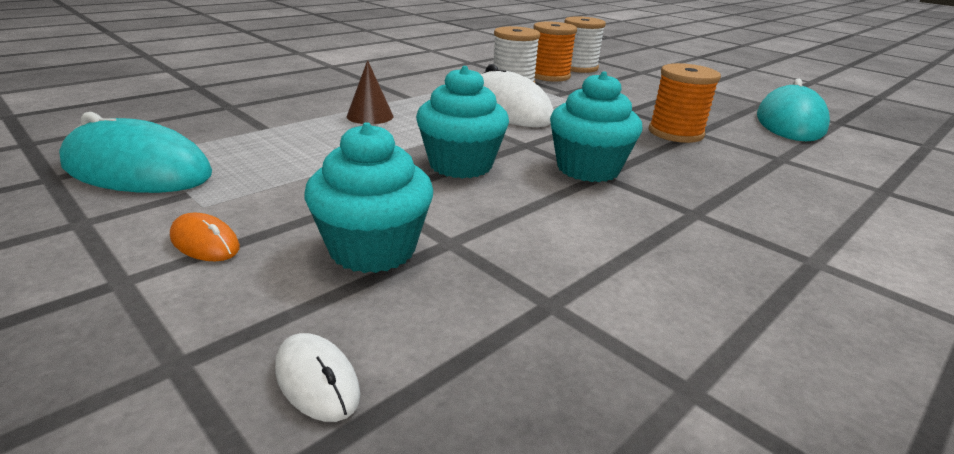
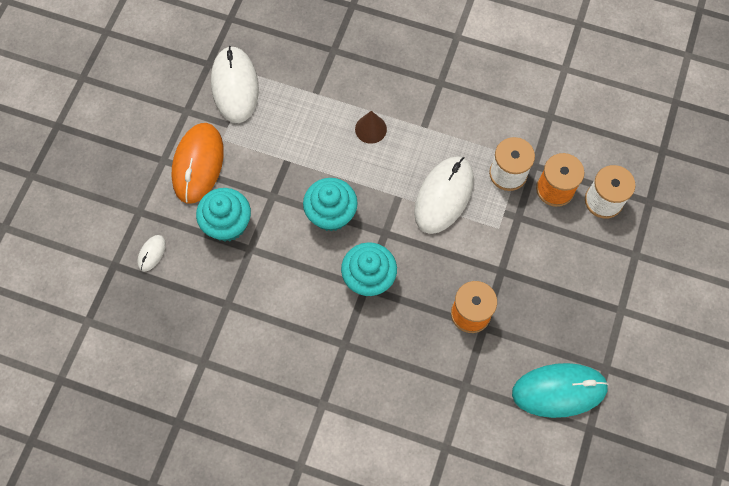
camera: 65 degrees right, 40 degrees up
(137, 169) = (235, 86): turquoise mouse -> white mouse
(205, 242) = (198, 164): orange mouse -> orange mouse, size x2.24

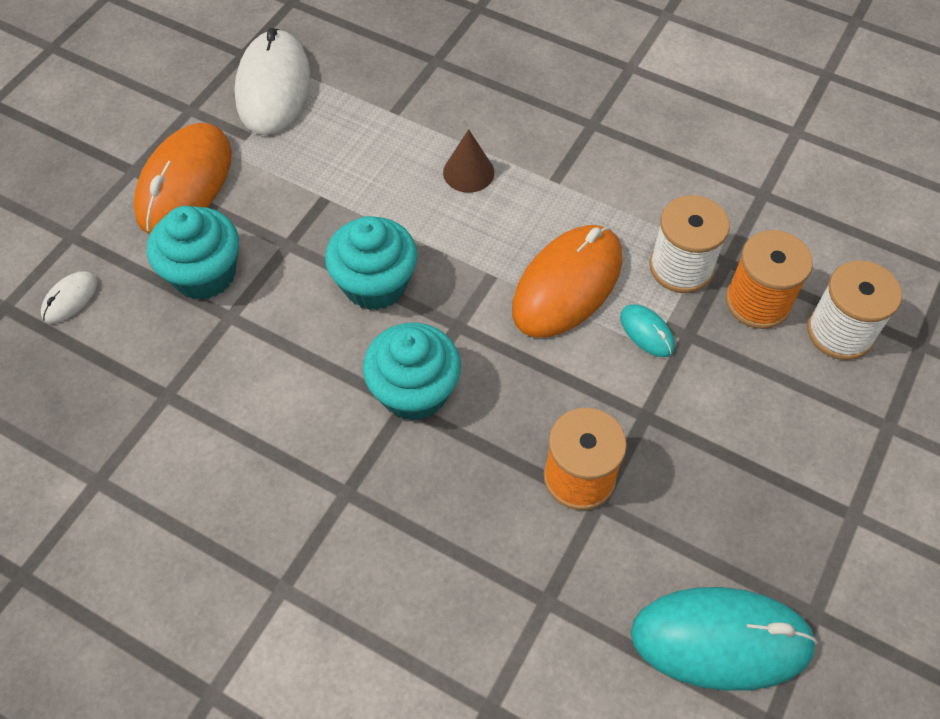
camera: 10 degrees right, 10 degrees down
(443, 196) = (567, 284): white mouse -> orange mouse
(494, 219) = (646, 332): none -> turquoise mouse

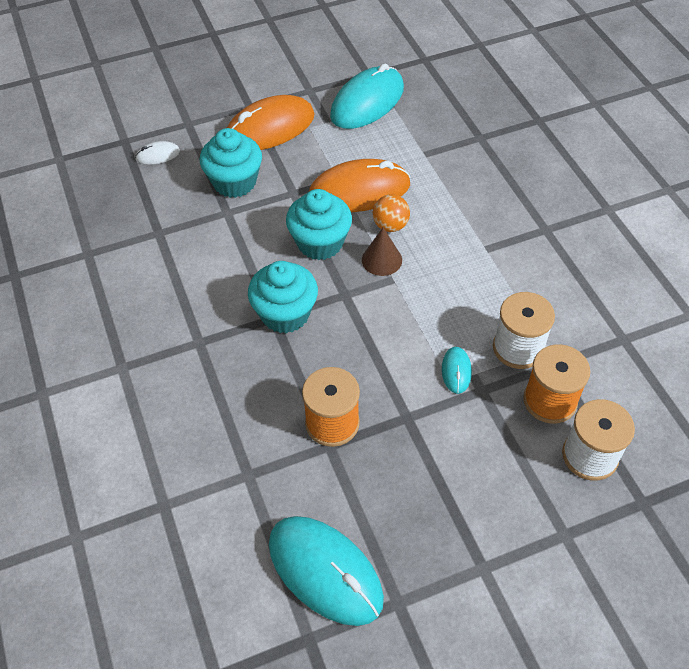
camera: 40 degrees right, 5 degrees down
(273, 87) = (367, 102): white mouse -> turquoise mouse
(434, 216) = (390, 225): none -> orange ball
(468, 172) = (436, 213): brown cone -> brown cone (381, 260)
(567, 284) = (433, 312): orange mouse -> orange mouse (359, 191)

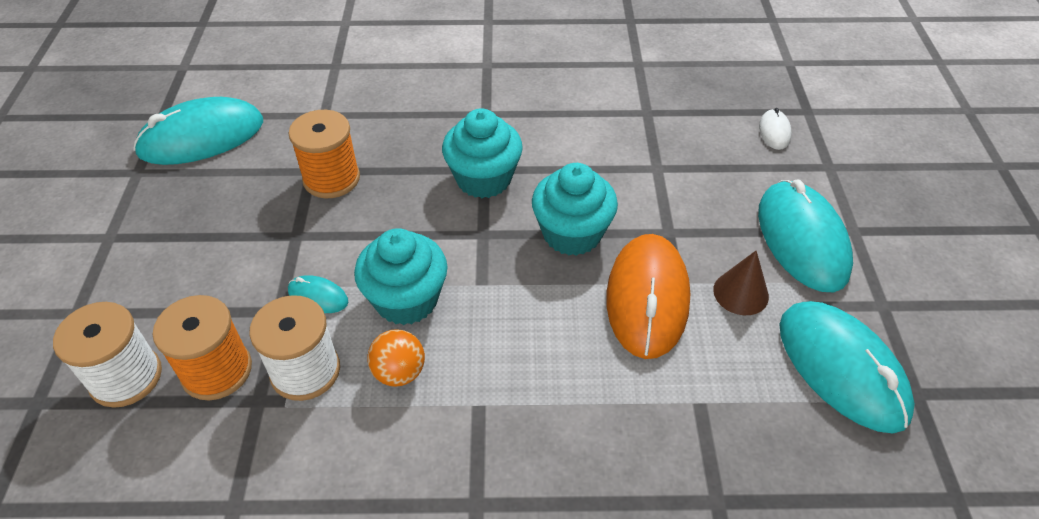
camera: 110 degrees right, 5 degrees down
(234, 182) = (706, 184): turquoise cupcake -> turquoise cupcake (406, 300)
(270, 128) = (802, 239): orange mouse -> turquoise mouse
(381, 260) = (516, 283): brown cone -> brown cone (740, 293)
(390, 225) = (569, 311): orange ball -> orange ball (399, 373)

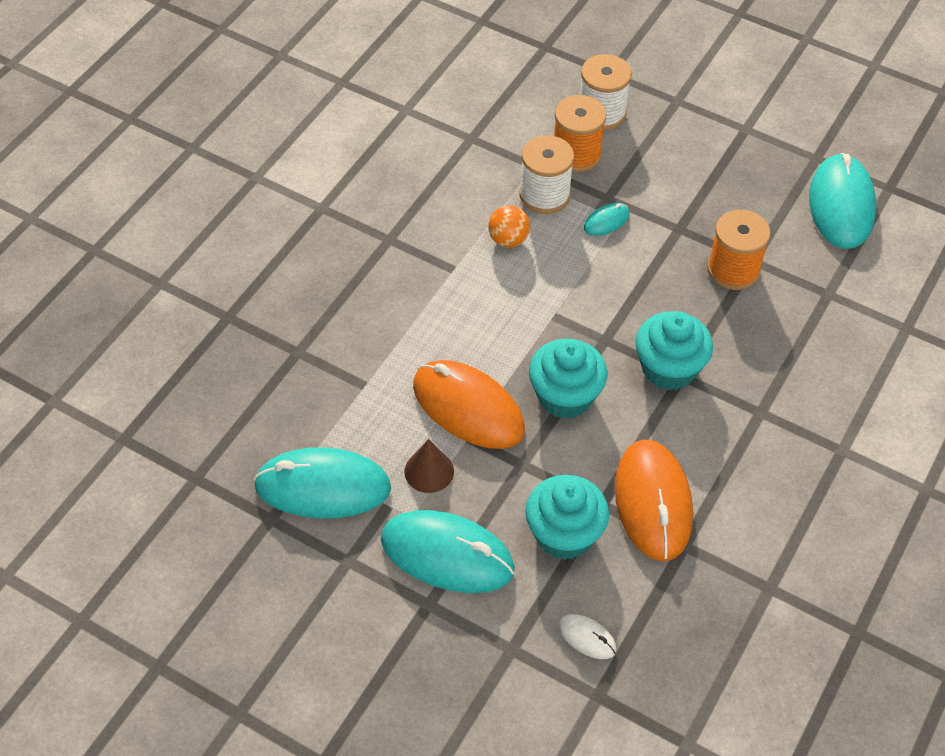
camera: 120 degrees right, 5 degrees up
(406, 300) = (569, 267): turquoise cupcake -> turquoise cupcake (564, 534)
(627, 140) = (653, 502): none -> orange mouse

